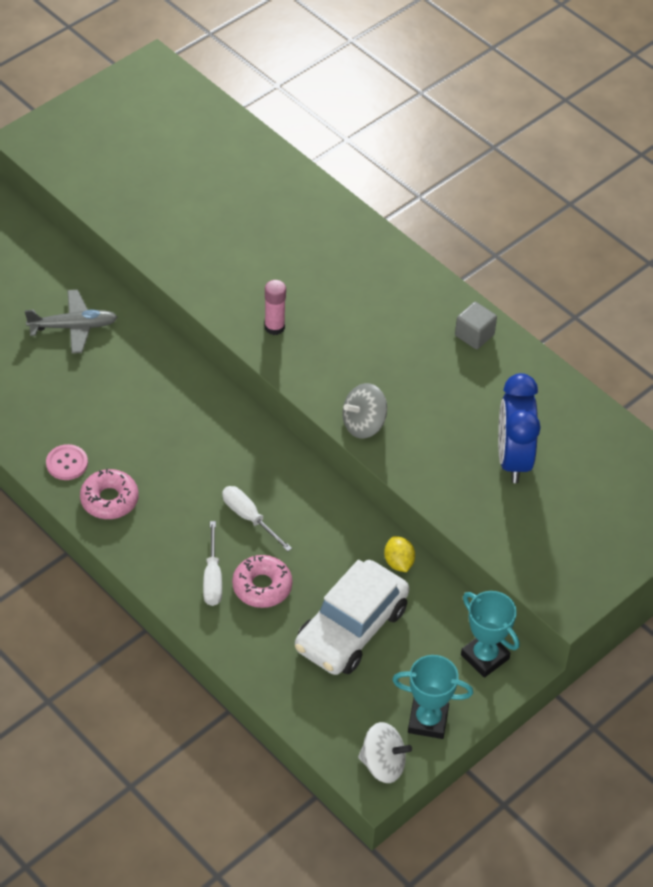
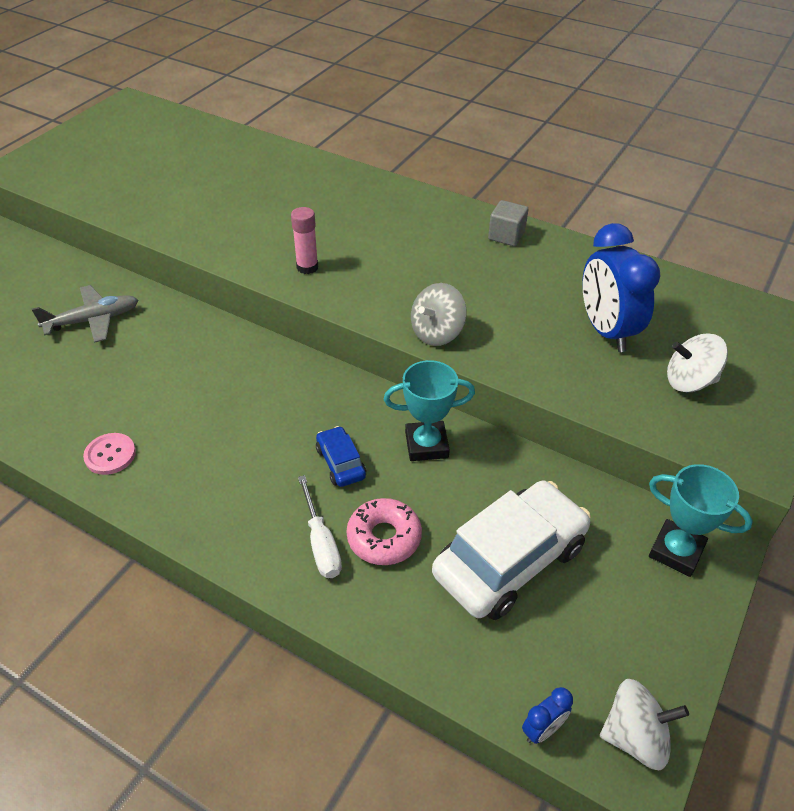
camera: 15 degrees left, 5 degrees down
(109, 500) = (170, 483): pink donut -> none
(249, 518) = (340, 463): white screwdriver -> blue car
(322, 743) = (542, 729): none -> blue clock
(351, 629) = (509, 560): white car -> white car turned 150 degrees counterclockwise
(398, 562) = (526, 469): yellow lemon -> none
(428, 721) = (657, 654): turquoise trophy -> turquoise trophy (426, 445)
(557, 524) = (689, 381): none -> white spinning top

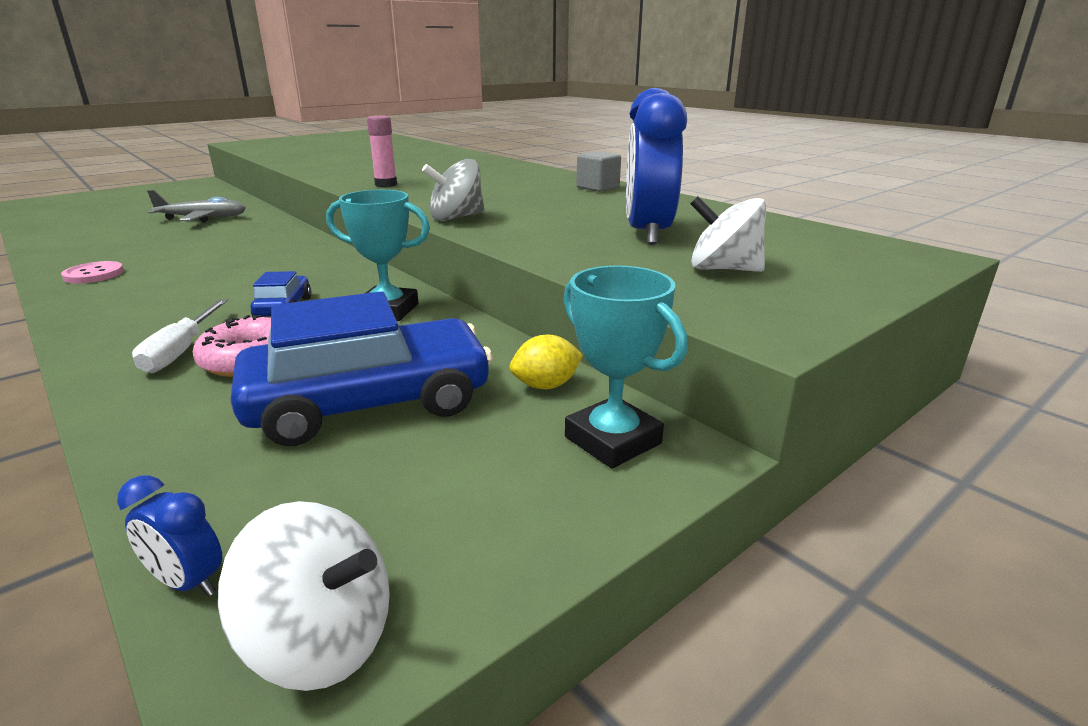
camera: 20 degrees right, 20 degrees down
(509, 560) = (369, 403): white car -> blue car
(542, 729) = (188, 582): blue clock -> blue clock turned 45 degrees clockwise
(605, 508) = (546, 385): none -> yellow lemon

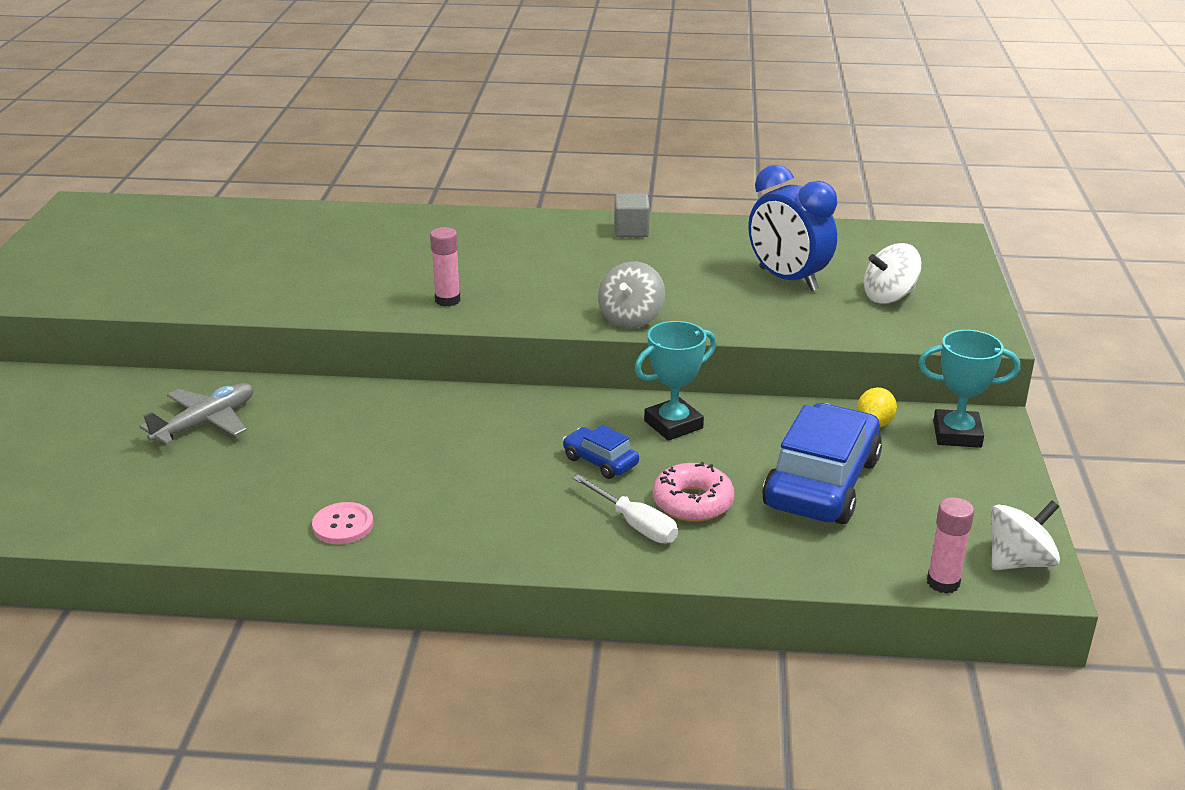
camera: 45 degrees left, 5 degrees up
(188, 582) = (943, 583): blue clock -> pink glue stick

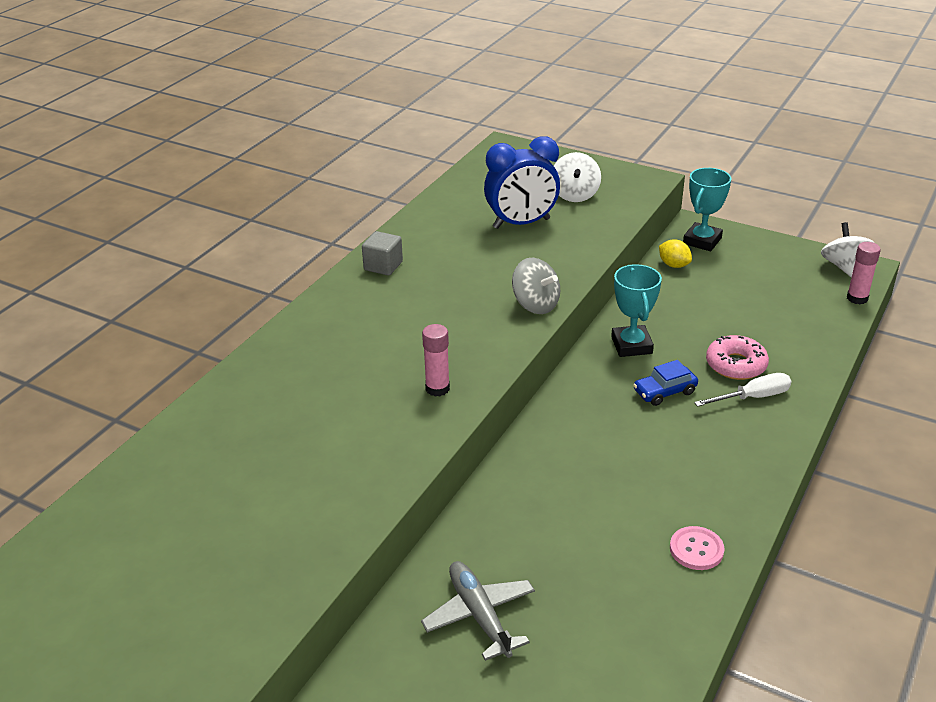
camera: 65 degrees left, 5 degrees up
(821, 483) = (735, 307): blue car -> none

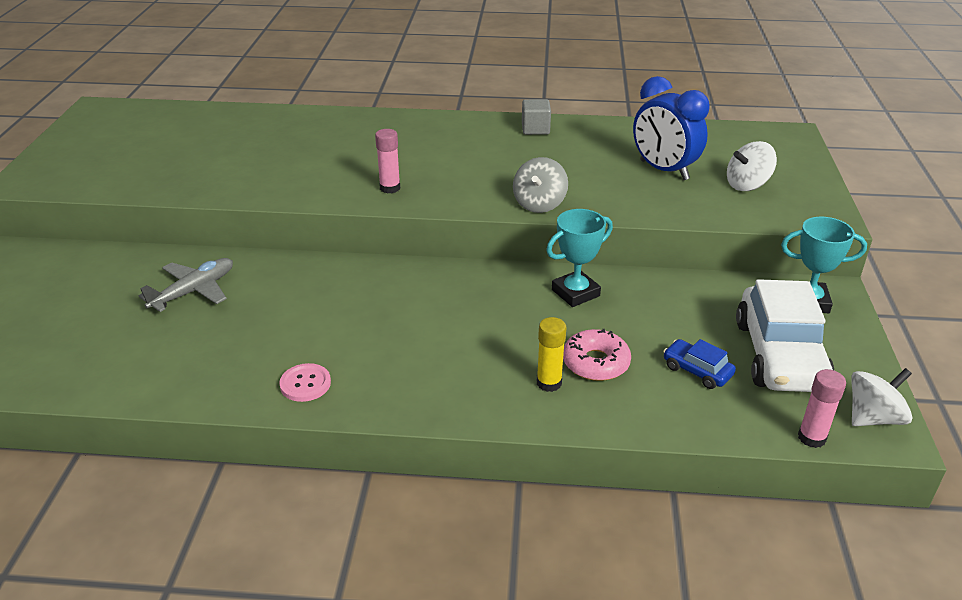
camera: 65 degrees right, 0 degrees up
(664, 392) = (517, 326): blue car -> blue car (697, 371)
(674, 265) = (739, 292): yellow lemon -> none
(752, 397) = (549, 383): white screwdriver -> yellow glue stick
(762, 277) = (780, 355): none -> white car

